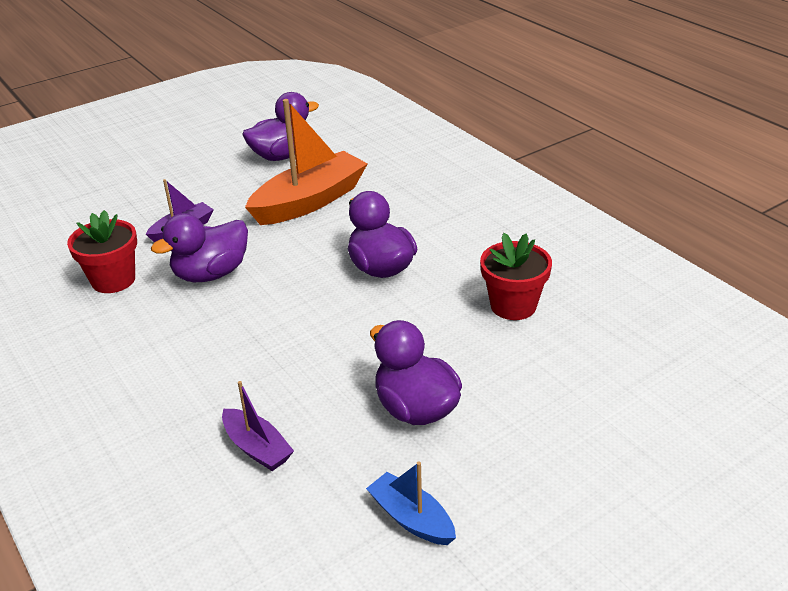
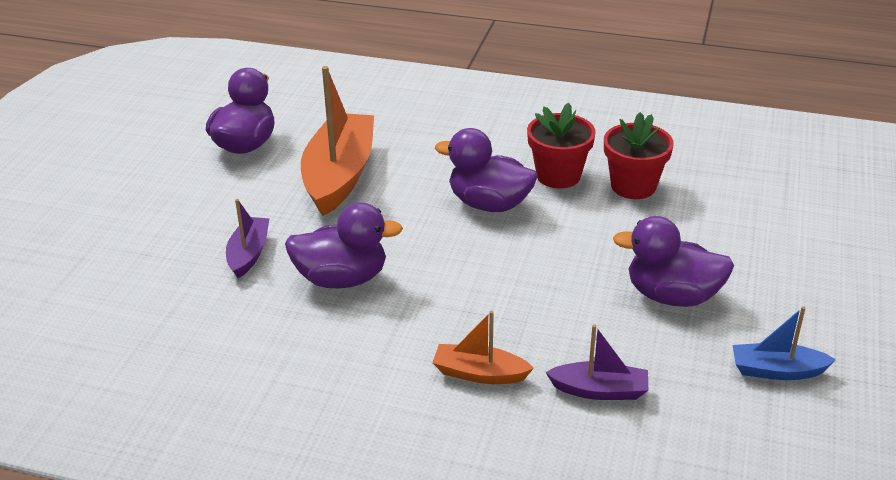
camera: 40 degrees left, 0 degrees up
(113, 280) = (248, 331): red flower pot -> red flower pot (558, 175)
(199, 387) = (479, 373): none -> orange boat
(211, 274) = (342, 279): purple duck -> purple duck turned 105 degrees counterclockwise

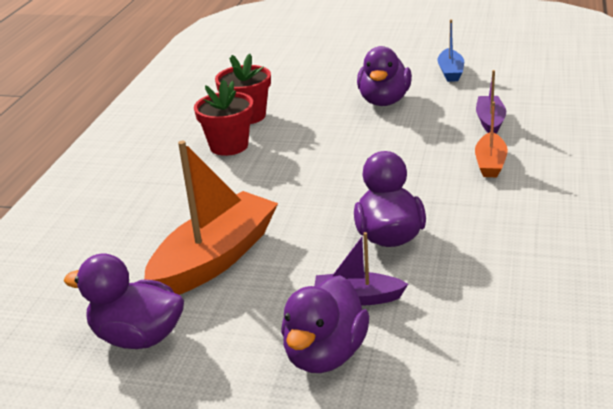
camera: 90 degrees left, 5 degrees down
(339, 175) = (215, 259): orange boat -> orange boat turned 120 degrees clockwise
(489, 204) = (270, 174): purple duck -> purple duck (325, 354)

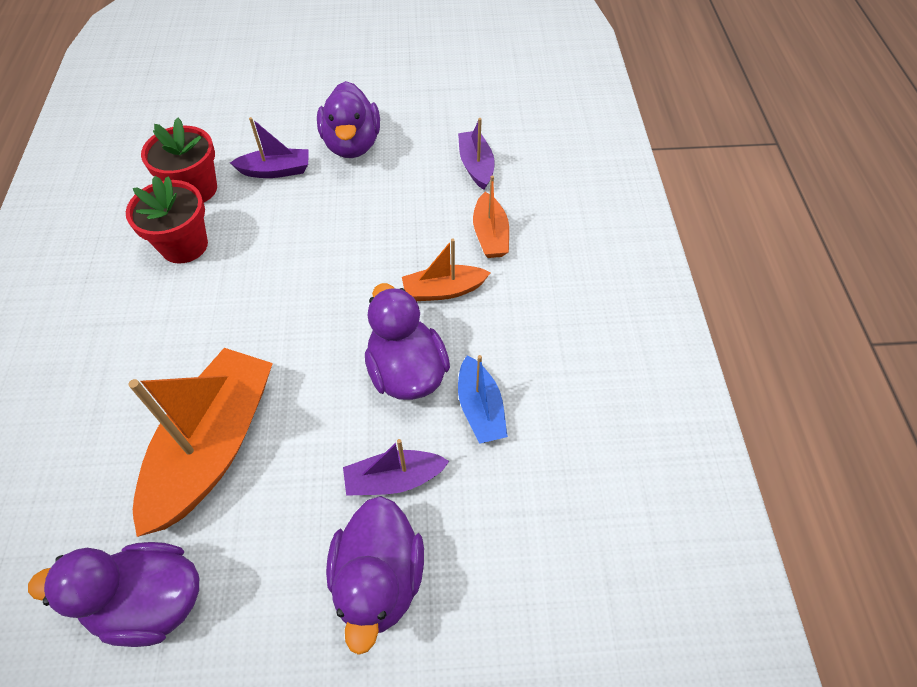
camera: 20 degrees left, 25 degrees up
(315, 111) = (276, 171): none -> purple boat
(437, 192) = (443, 290): none -> orange boat
(450, 72) = (416, 87): blue boat -> blue boat (480, 408)

